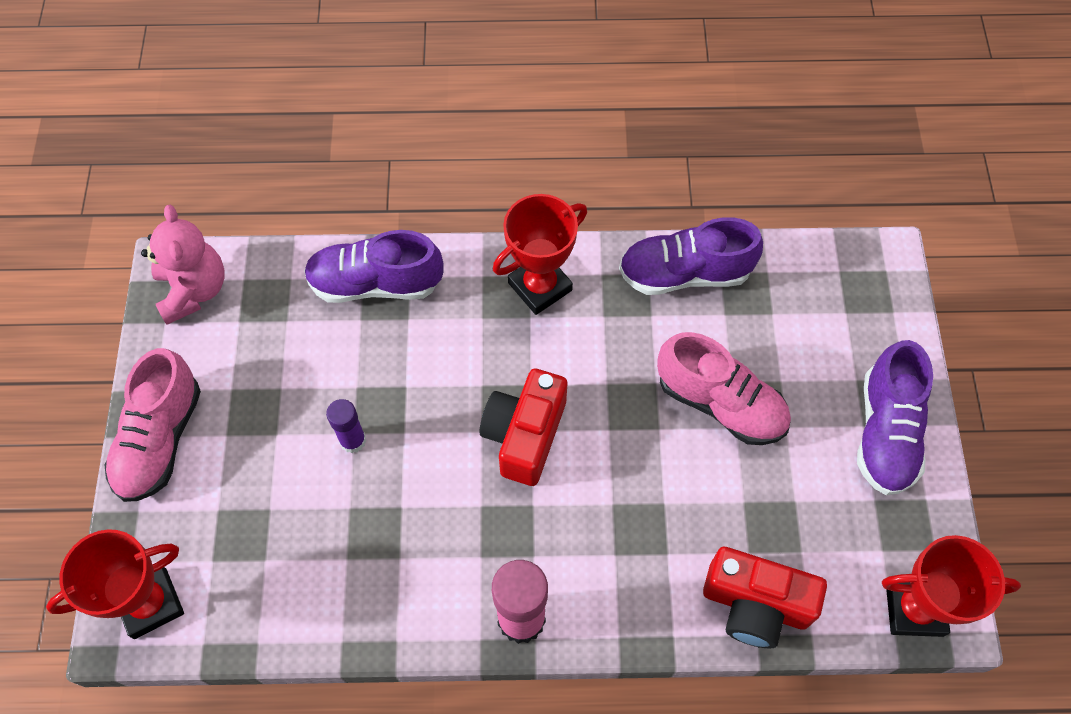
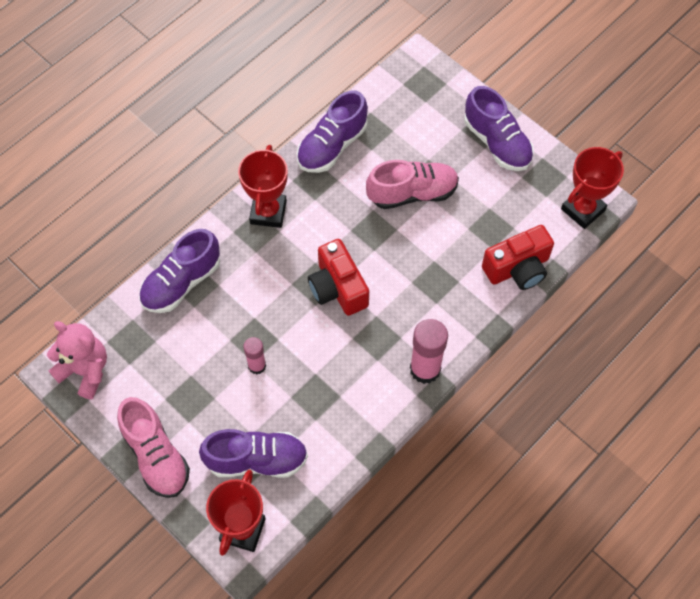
camera: 45 degrees left, 0 degrees up
(244, 542) = (256, 460): none -> purple shoe
(353, 440) = (257, 366): purple glue stick -> pink glue stick

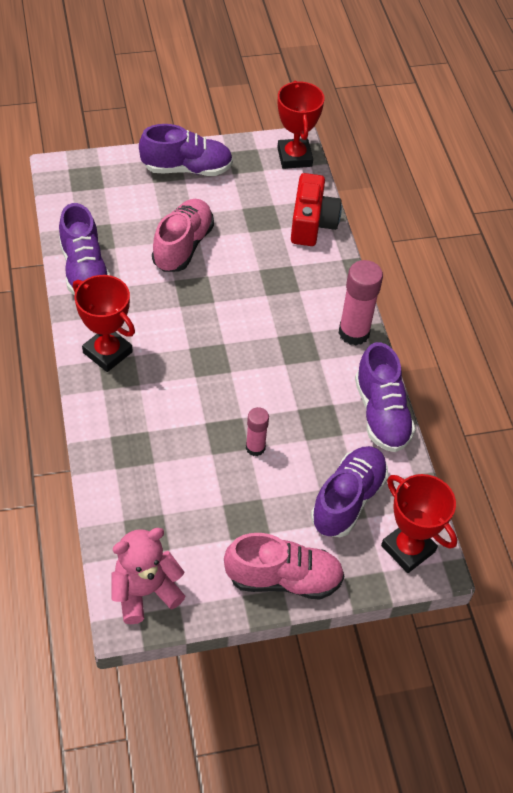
camera: 60 degrees left, 10 degrees down
(181, 282) = (119, 458): purple shoe -> purple shoe (381, 413)
(338, 288) = (228, 346): red camera -> none

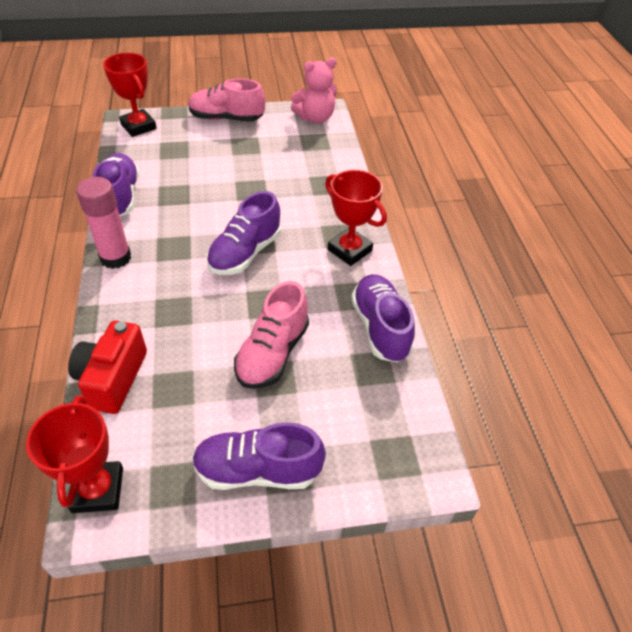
camera: 175 degrees left, 5 degrees down
(255, 447) = (230, 181): pink glue stick -> none
(348, 500) = (169, 150): purple shoe -> purple shoe (245, 253)

